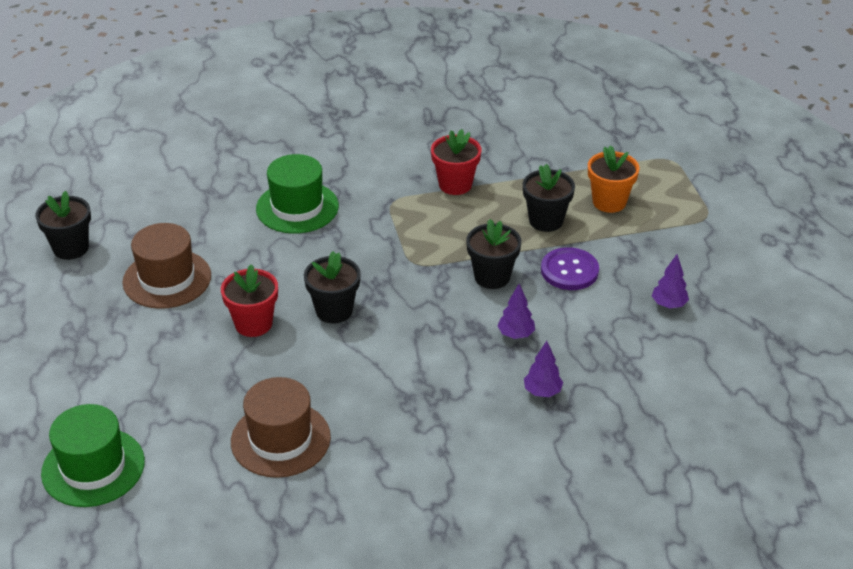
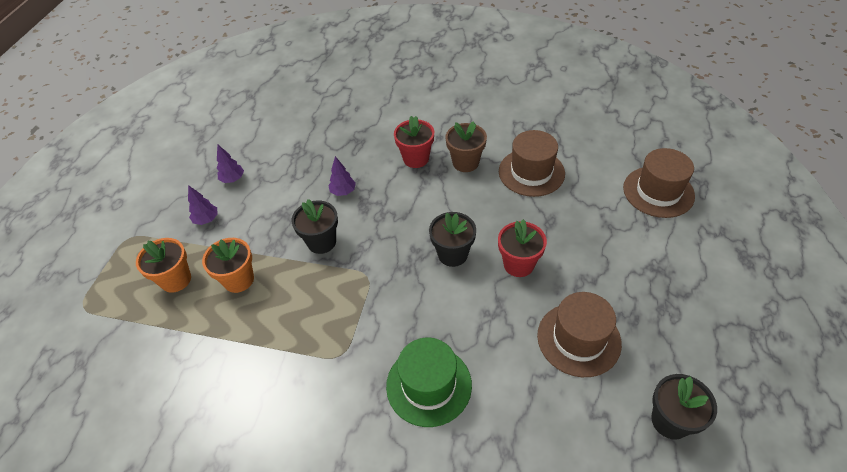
camera: 150 degrees left, 10 degrees up
(93, 467) = (658, 192): green hat -> brown hat
(381, 424) = (465, 163): none -> brown flower pot
(455, 184) = (272, 354): red flower pot -> red flower pot (416, 158)
(542, 392) = (359, 151): purple tree -> purple tree (206, 220)
(546, 221) = (238, 280): black flower pot -> orange flower pot
(569, 271) = (266, 227): purple button -> none

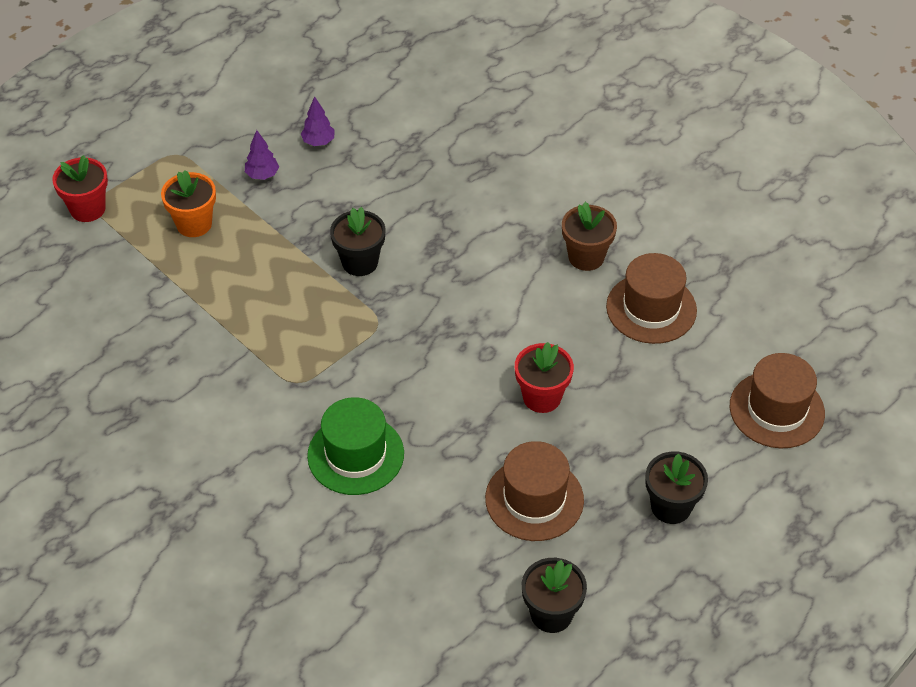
camera: 30 degrees right, 0 degrees up
(238, 280) = (252, 257): orange flower pot -> none
(343, 192) = (423, 219): purple tree -> none
(416, 158) = (534, 222): red flower pot -> red flower pot (87, 209)
(452, 254) = (482, 349): black flower pot -> black flower pot (671, 507)

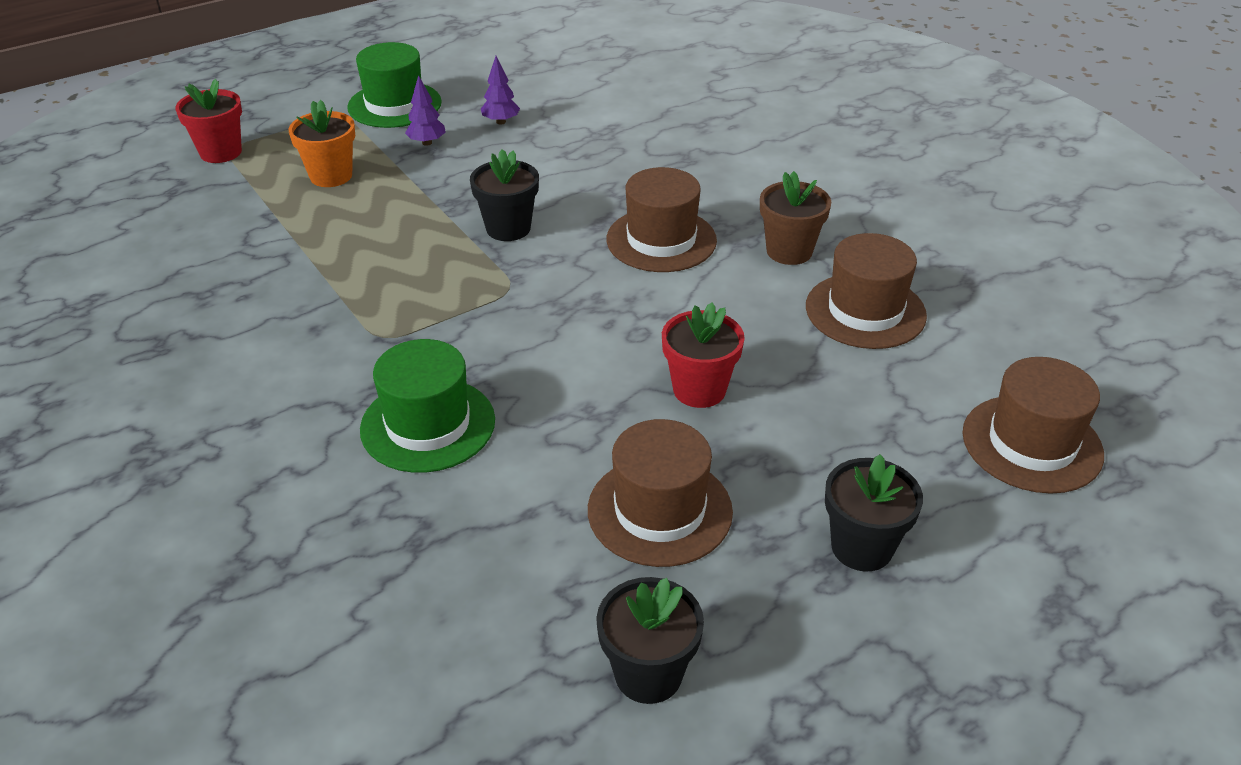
camera: 10 degrees right, 10 degrees down
(218, 132) = (394, 105): none -> green hat
(484, 258) = (661, 240): none -> brown hat

